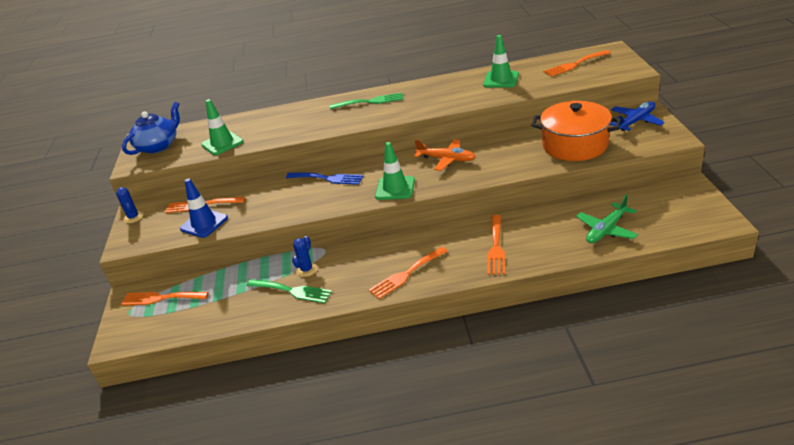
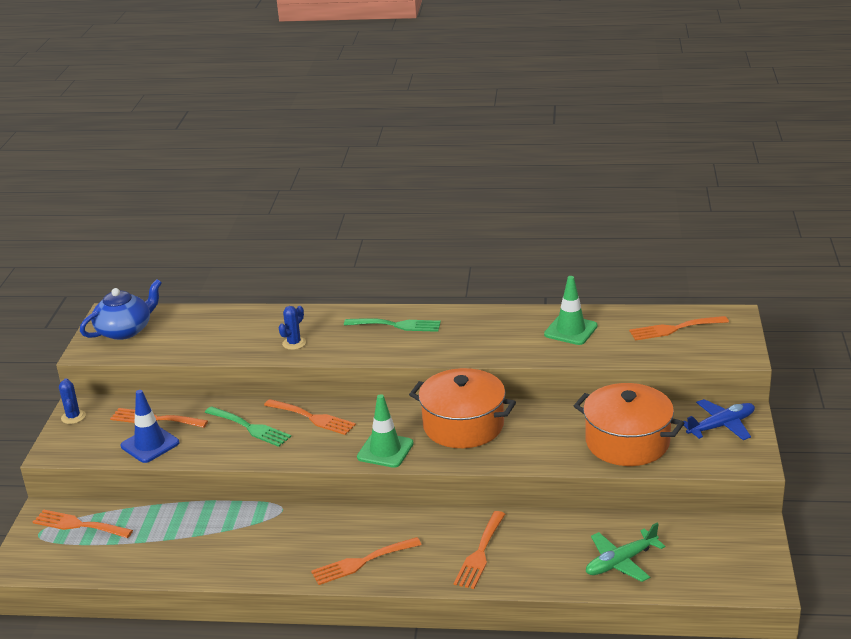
camera: 10 degrees right, 5 degrees down
(222, 143) = (200, 345): green traffic cone -> none
(292, 291) = (226, 551): green fork -> green fork (250, 428)
(306, 270) = (252, 529): blue cactus -> blue cactus (294, 343)
(328, 178) = (313, 418): blue fork -> orange fork
(446, 159) = (463, 425): orange plane -> orange pot

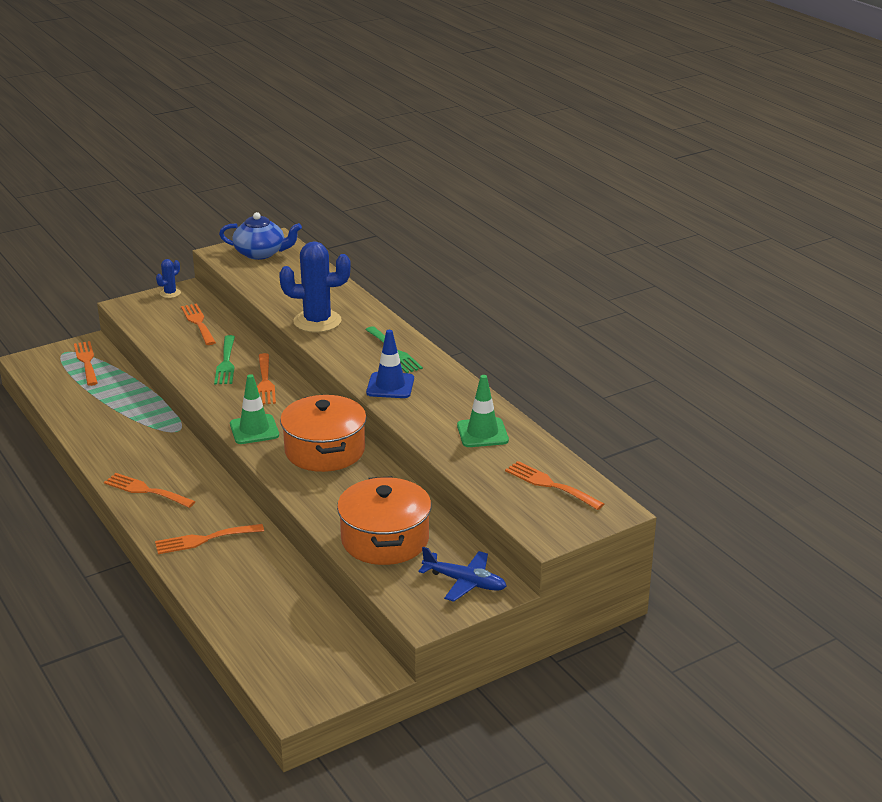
camera: 50 degrees right, 0 degrees up
(150, 444) = (166, 335): blue traffic cone -> blue traffic cone (390, 386)
(294, 343) = (317, 321): blue cactus -> blue cactus, size x2.12
(621, 562) = (256, 614): green plane -> none

